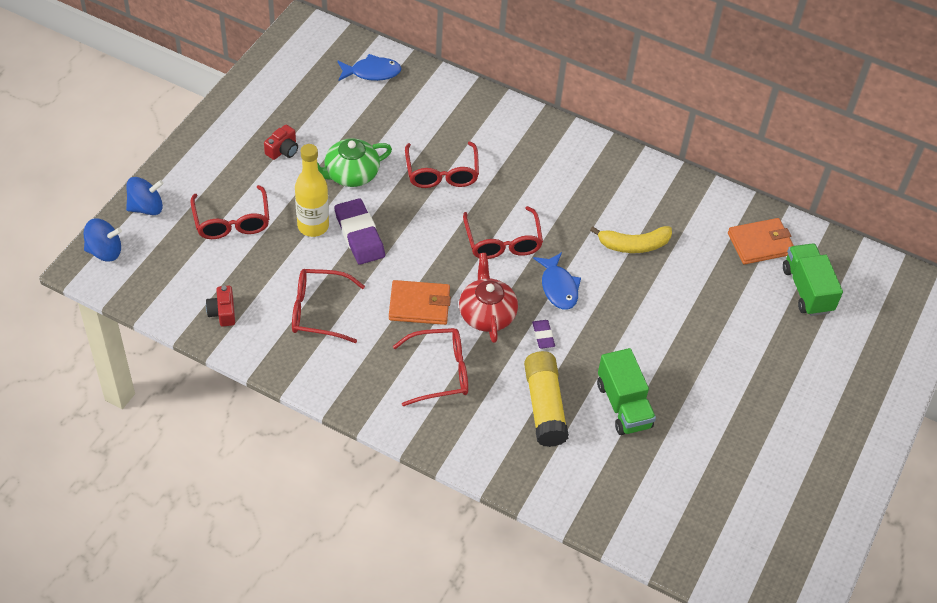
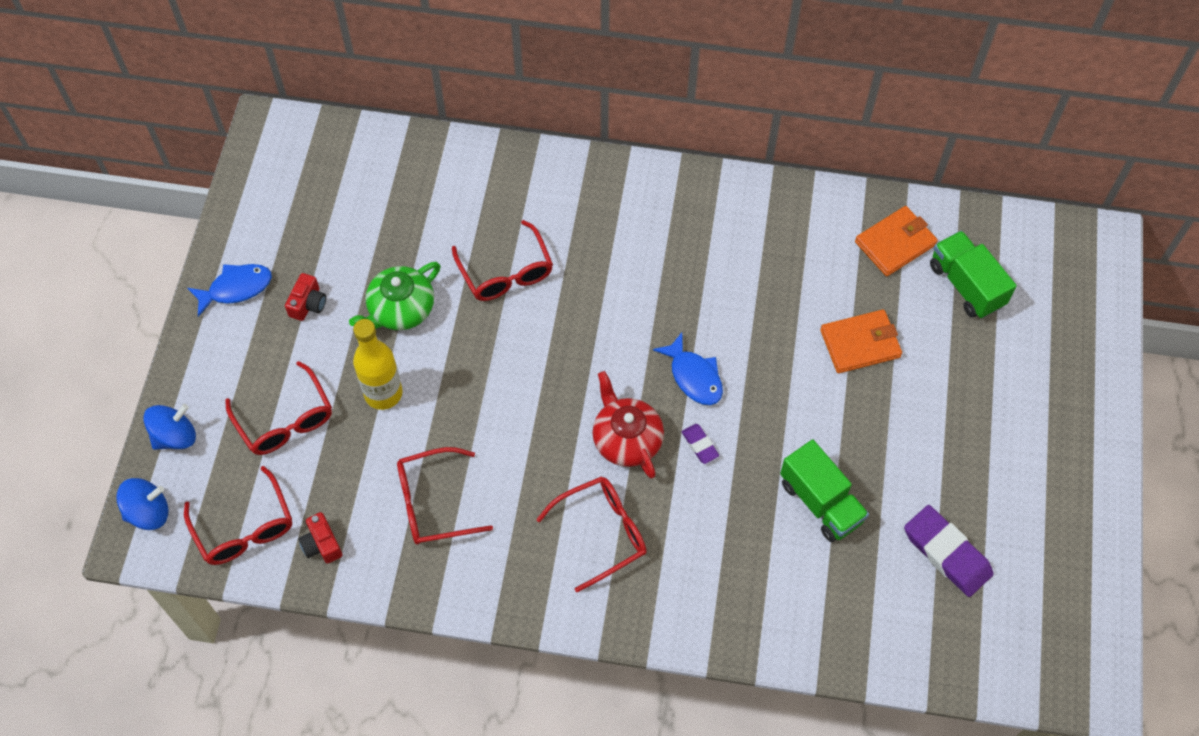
camera: 15 degrees left, 10 degrees up
(359, 235) = (442, 386): purple eraser -> purple eraser (946, 553)
(372, 72) = (373, 164): blue fish -> blue fish (236, 288)
(419, 305) = (545, 454): orange wallet -> orange wallet (860, 343)
(502, 242) = (609, 339): red glasses -> red glasses (244, 528)
(544, 406) = (734, 534): yellow glue stick -> none
(634, 245) = (757, 293): yellow banana -> none

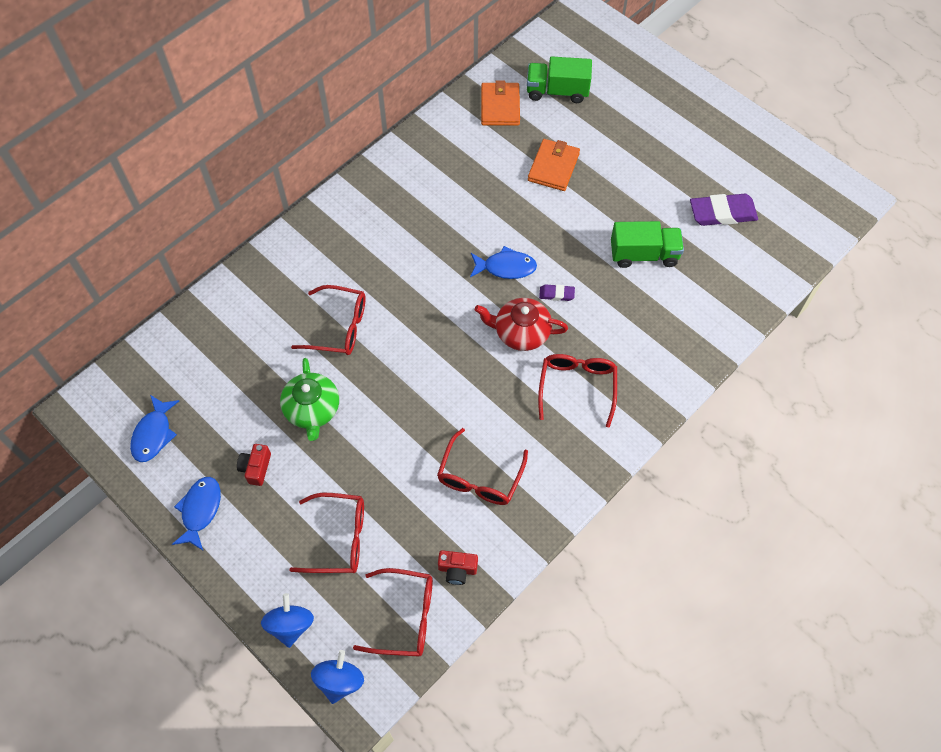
camera: 55 degrees left, 0 degrees up
(284, 200) = (154, 434): none -> blue fish
(308, 304) = (256, 468): red camera -> red camera turned 135 degrees counterclockwise
(383, 393) = (370, 460): yellow bottle -> none

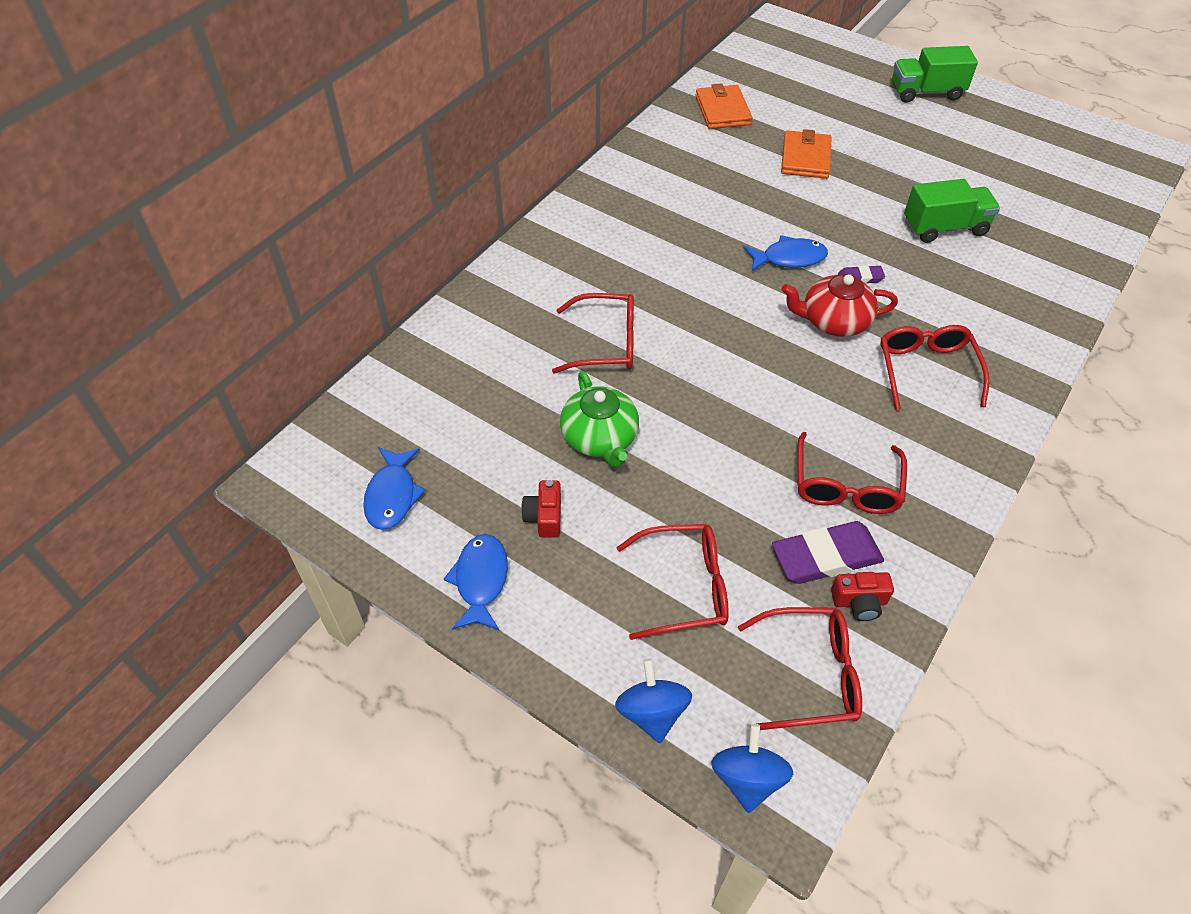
camera: 10 degrees left, 10 degrees down
(557, 91) = (781, 91): green truck -> green truck (926, 92)
(722, 213) = (1014, 179): purple eraser -> purple eraser (826, 557)

